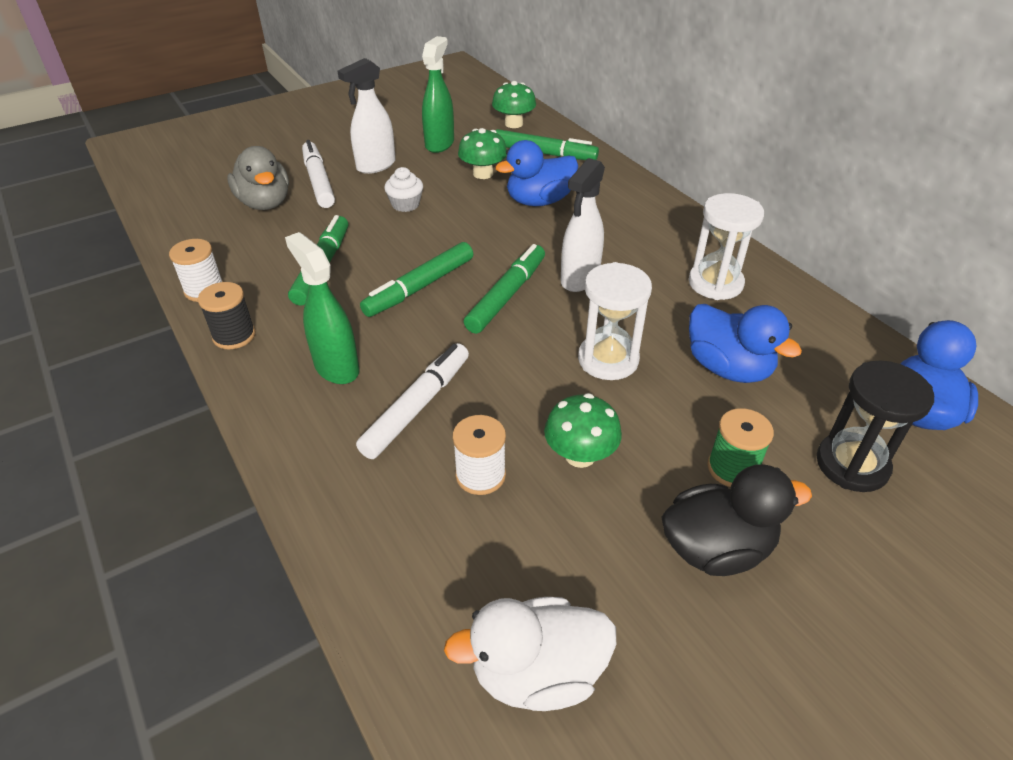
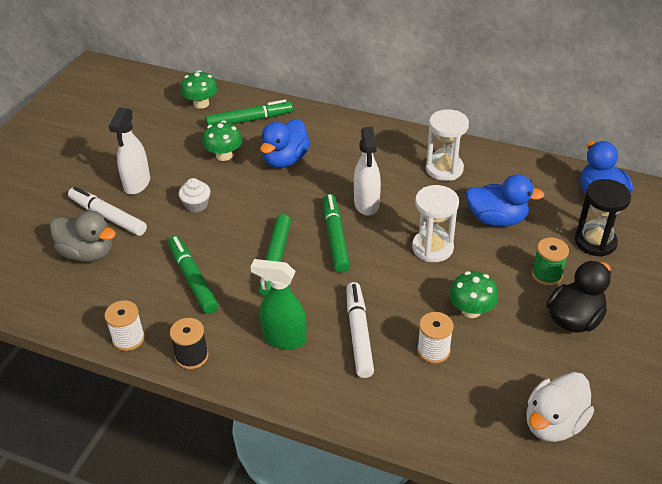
camera: 35 degrees left, 0 degrees up
(440, 144) = (165, 144): green spray bottle -> none

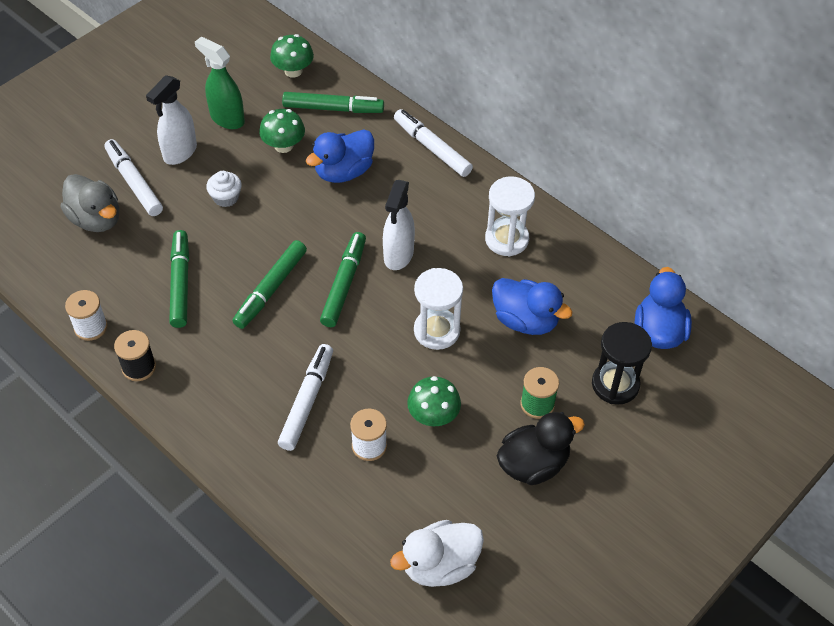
camera: 20 degrees right, 10 degrees up
(284, 338) = (233, 379): green spray bottle -> green spray bottle (227, 118)
(345, 125) = (432, 148): none -> white marker

